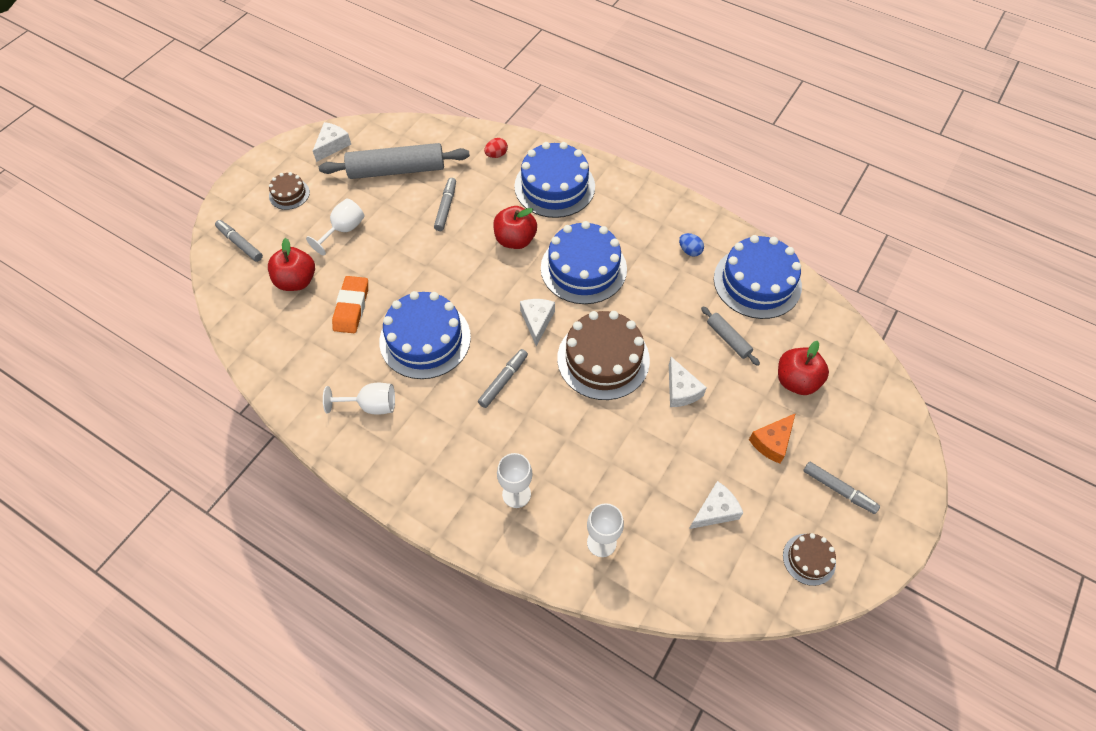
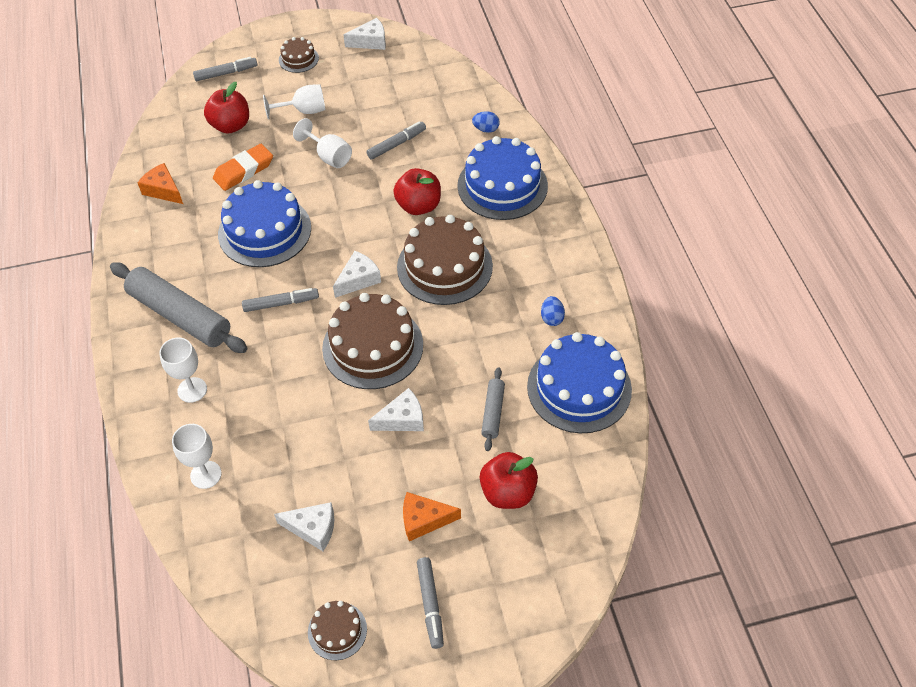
camera: 45 degrees right, 5 degrees down
(240, 244) = (226, 73): grey marker -> grey marker turned 75 degrees clockwise
(302, 369) = (163, 190): none -> orange cheese
(371, 405) = (175, 249): white goblet -> white goblet (329, 156)
(396, 170) = (394, 91): grey rolling pin -> grey rolling pin (180, 316)
(496, 155) = (486, 129): red egg -> blue egg
(583, 268) = (444, 266): blue cake -> brown cake
(681, 390) = (402, 419): white cheese -> white cheese turned 135 degrees counterclockwise

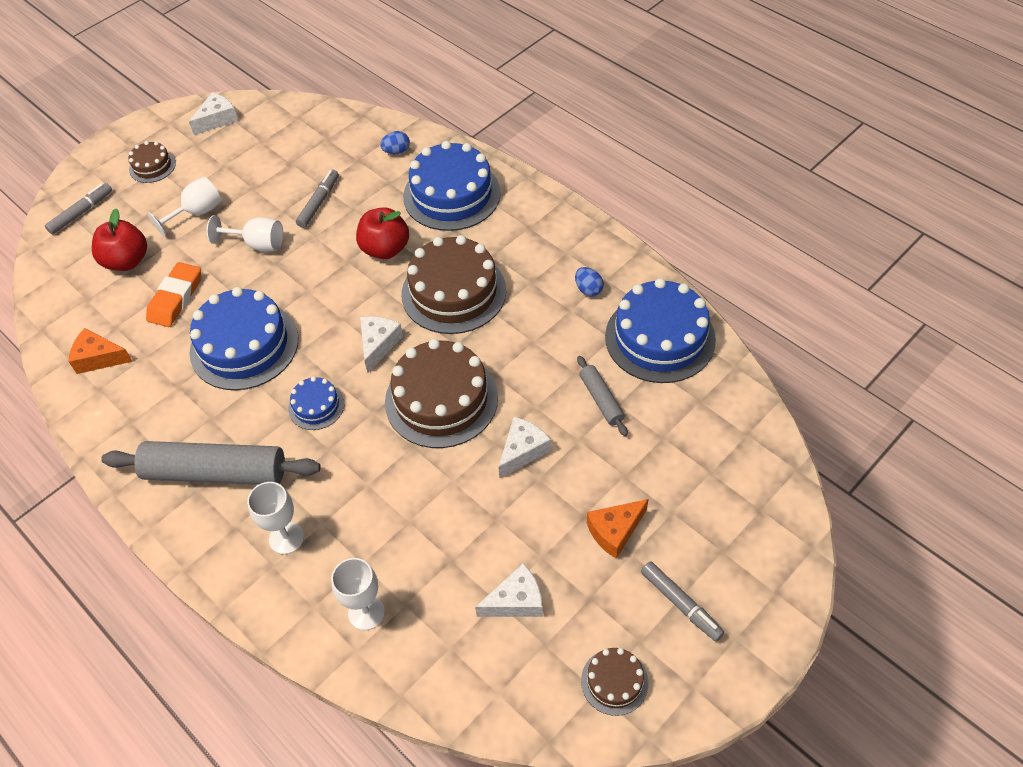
camera: 30 degrees left, 0 degrees up
(281, 303) = (316, 406): grey marker -> blue cake
(508, 492) = (670, 463): red apple -> none

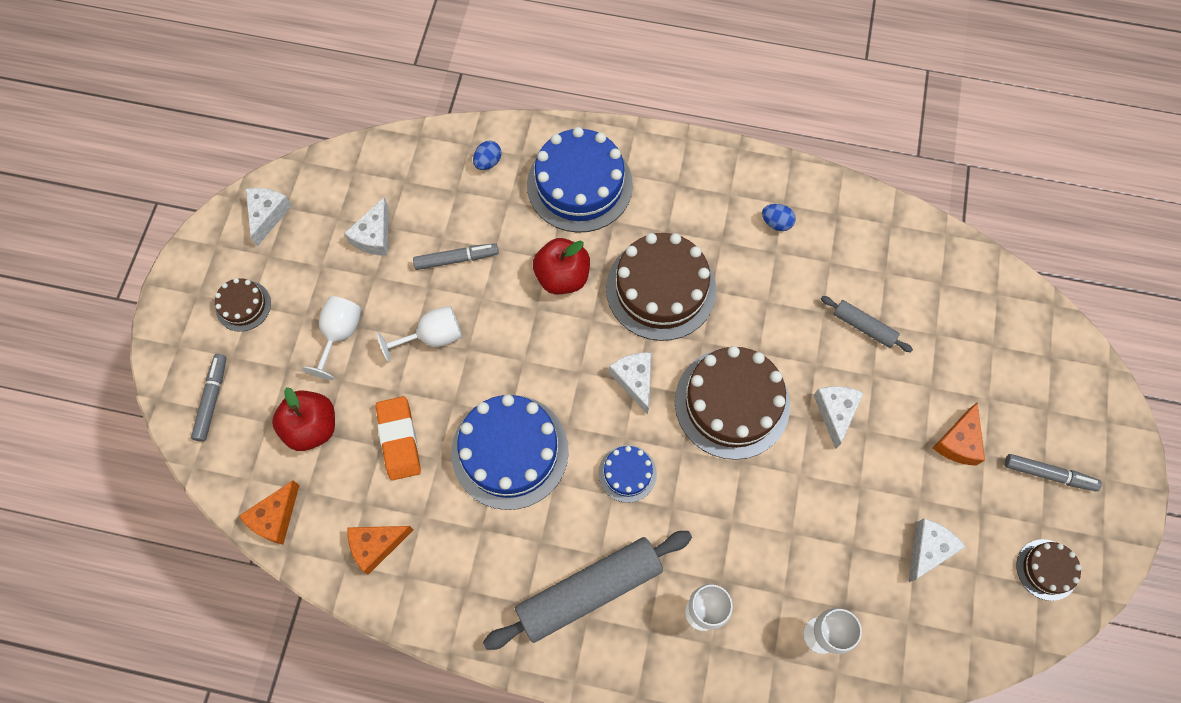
camera: 35 degrees left, 15 degrees up
(52, 305) = (275, 518): none -> orange cheese
(275, 163) = (374, 236): none -> white cheese
(319, 202) = (456, 259): grey marker -> grey marker turned 90 degrees clockwise
(660, 338) = (869, 240): blue cake -> none

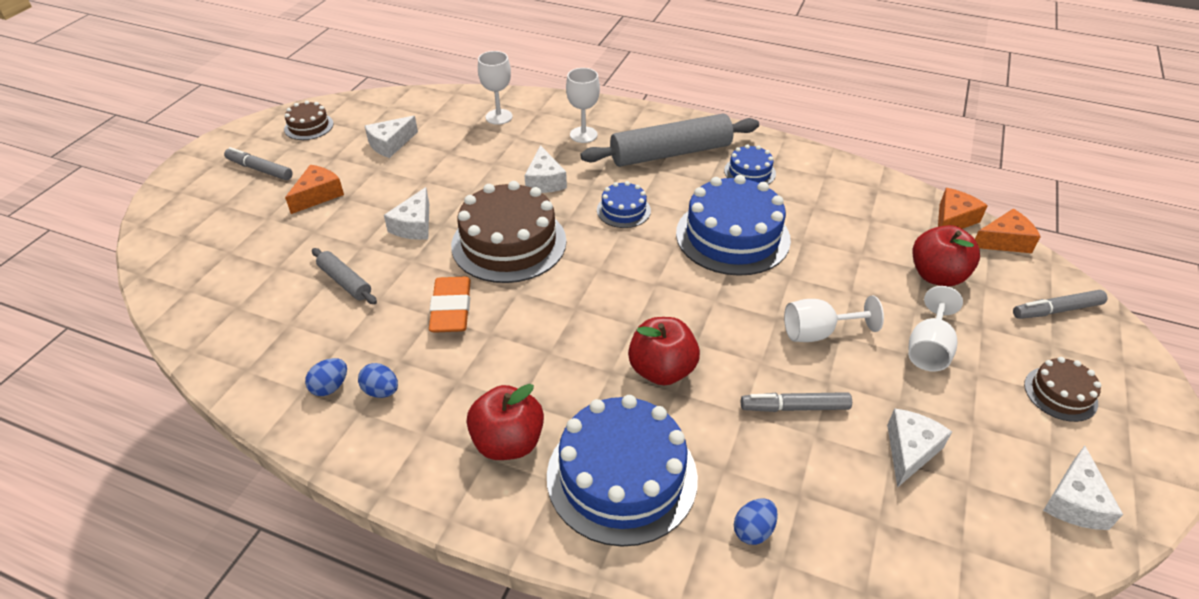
camera: 170 degrees left, 25 degrees down
(212, 399) = (1056, 310): grey marker -> grey marker turned 60 degrees clockwise
(376, 545) = (853, 194): orange cheese -> orange cheese (1004, 241)
(399, 439) = (843, 256): orange eraser -> orange eraser (451, 309)
(493, 568) = (749, 172): none -> blue cake
(634, 380) = (599, 270): white cheese -> white cheese (544, 181)
(661, 289) = (548, 343): brown cake -> none
(666, 197) = (508, 442): none -> red apple
(817, 220) = (330, 387): none -> blue egg

